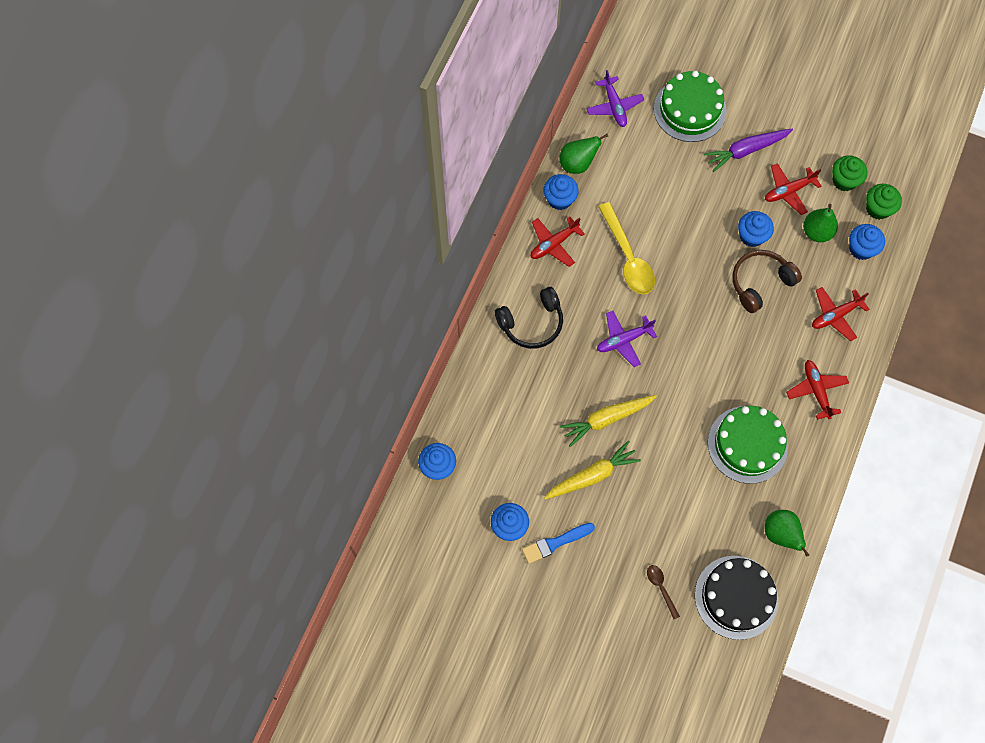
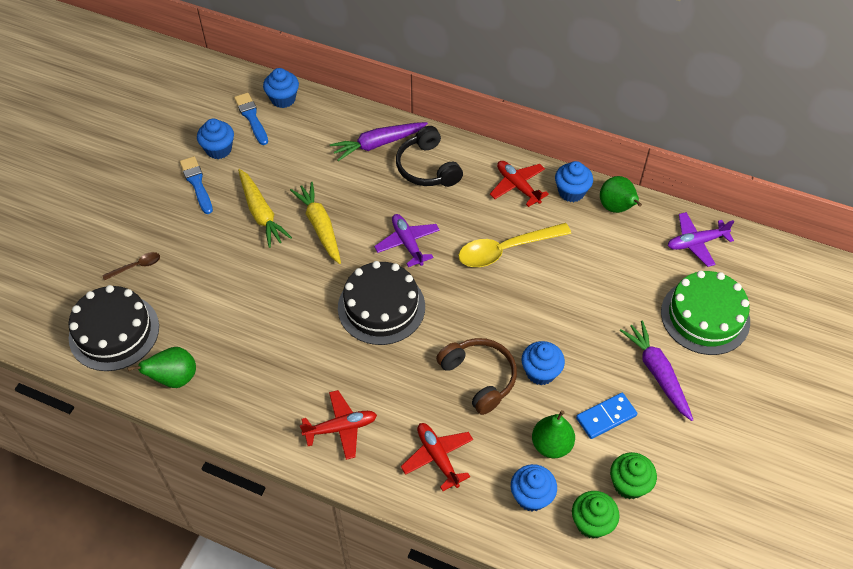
camera: 90 degrees right, 15 degrees down
(464, 497) = (251, 117): none -> blue brush
(501, 369) = (378, 144): none -> purple carrot
(695, 361) = (381, 307): none -> black cake
(747, 444) = (281, 352): green cake -> none
(788, 191) = (606, 417): red plane -> blue domino

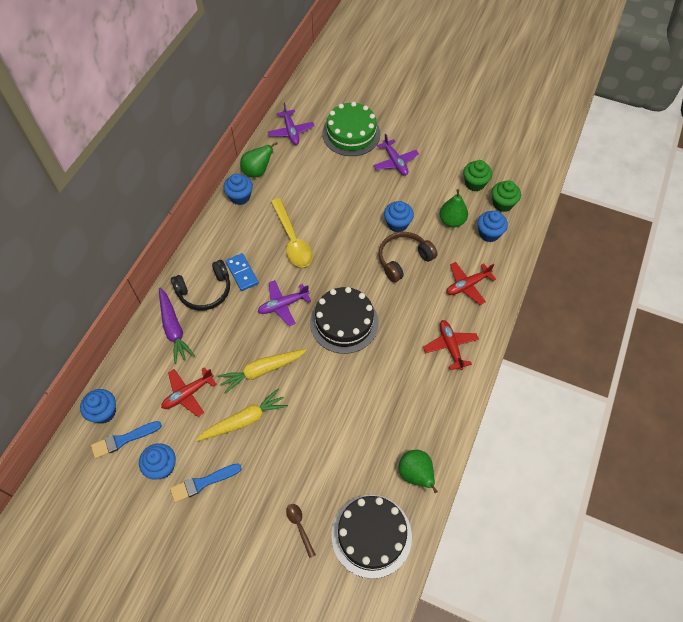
camera: 90 degrees left, 5 degrees up
(517, 186) = (231, 230): red plane -> red plane (188, 394)
(606, 417) = (429, 191): blue domino -> blue domino (242, 273)
(657, 373) = (395, 162): purple carrot -> purple plane

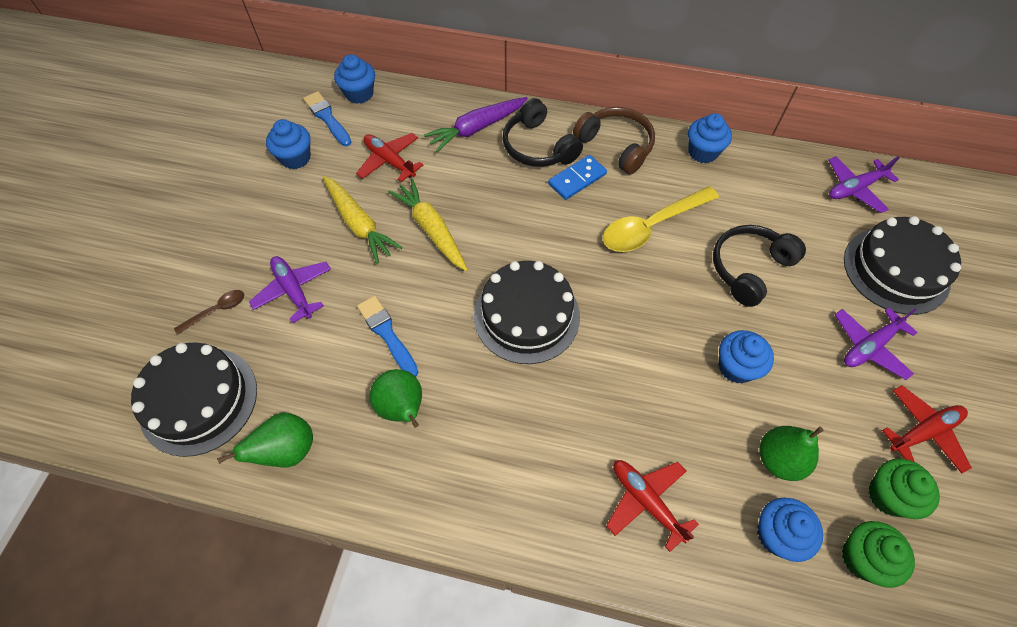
camera: 80 degrees right, 0 degrees up
(203, 482) = (276, 200): blue brush -> blue brush (387, 334)
(257, 171) = (757, 163): green pear -> green pear (402, 408)
(283, 305) = (538, 235): purple plane -> purple plane (294, 291)
(335, 199) = (749, 268): none -> black headphones
(351, 134) = (896, 270): green cake -> black cake
(403, 260) = (666, 386): brown headphones -> brown headphones (616, 145)
(450, 346) = (514, 482): red plane -> red plane (923, 431)

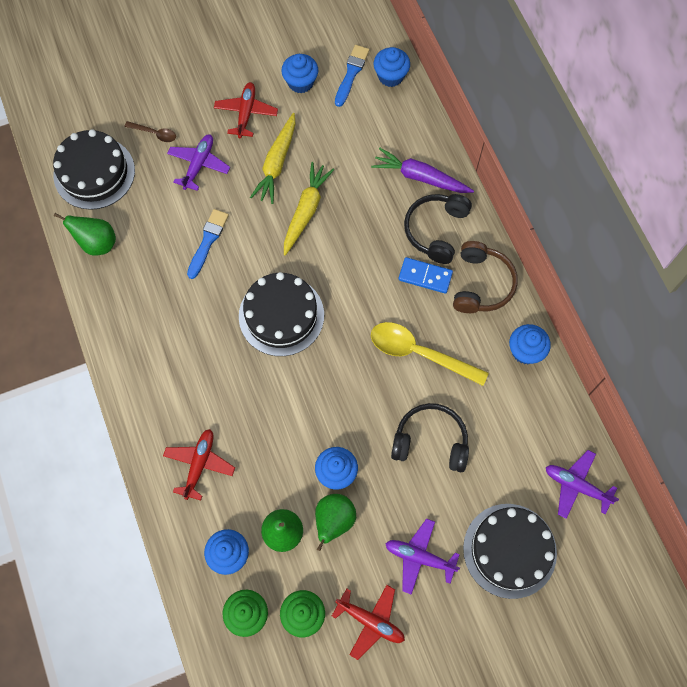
camera: 55 degrees right, 10 degrees up
(390, 161) = (344, 142): red plane -> red plane (246, 113)
(402, 408) = (165, 286): green pear -> green pear (334, 521)

